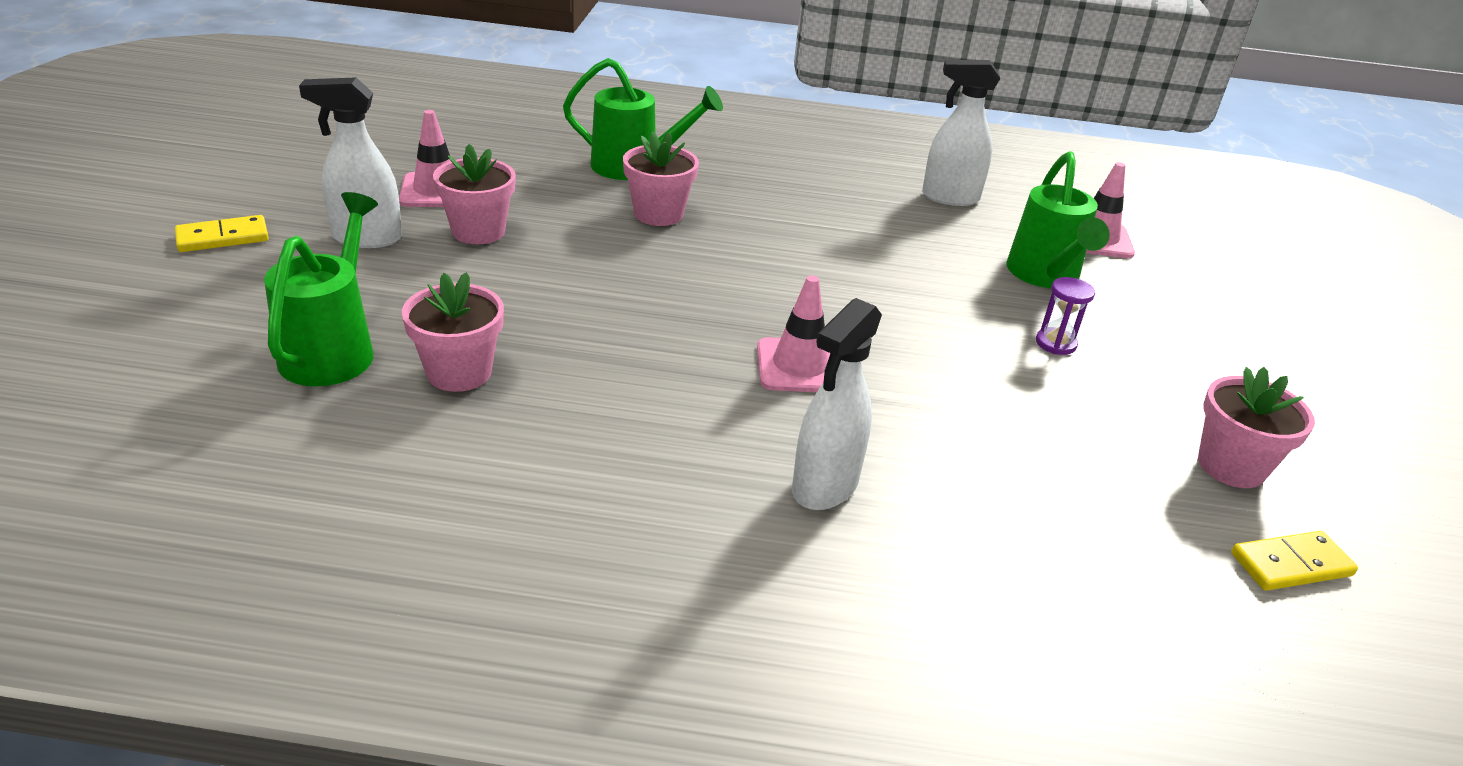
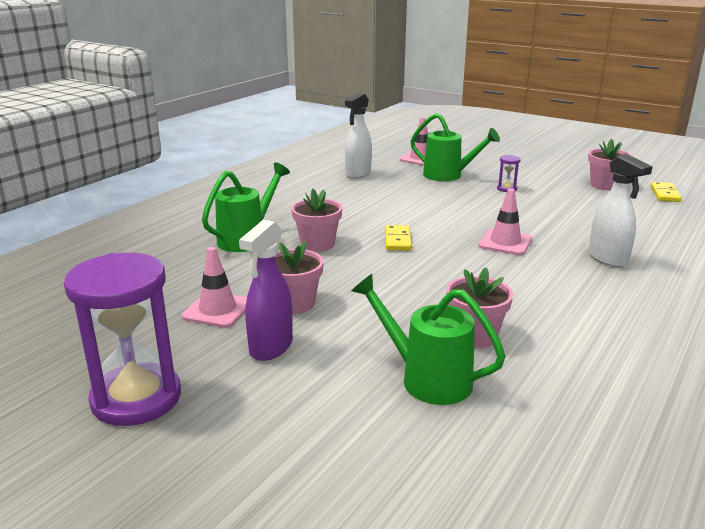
camera: 60 degrees left, 10 degrees down
(223, 238) = (216, 415): yellow domino -> yellow domino (398, 240)
(243, 193) = (136, 398): none -> purple hourglass
(366, 238) = (271, 348): white spray bottle -> purple spray bottle

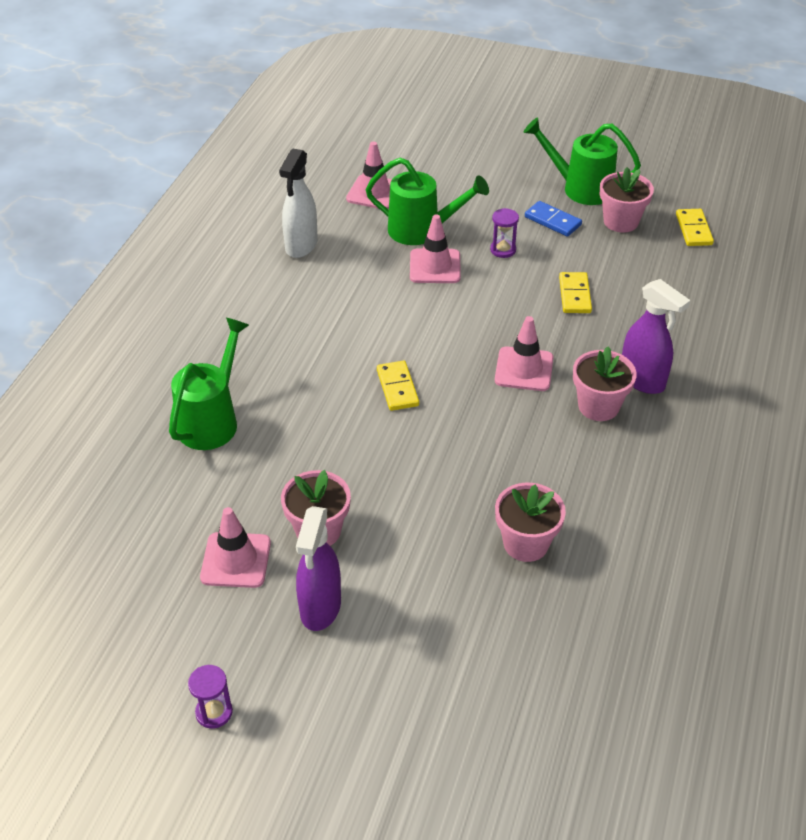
camera: 15 degrees left, 20 degrees up
(136, 398) = (214, 712): purple hourglass -> purple hourglass, size x0.41
(317, 244) = (303, 414): pink flower pot -> pink flower pot (598, 406)
(426, 379) = (493, 618): green watering can -> green watering can (580, 188)
(451, 191) = (435, 266): none -> pink traffic cone
(550, 180) = (553, 221): none -> blue domino
(558, 213) = (575, 295): none -> yellow domino
(608, 259) = (642, 380): white spray bottle -> purple spray bottle

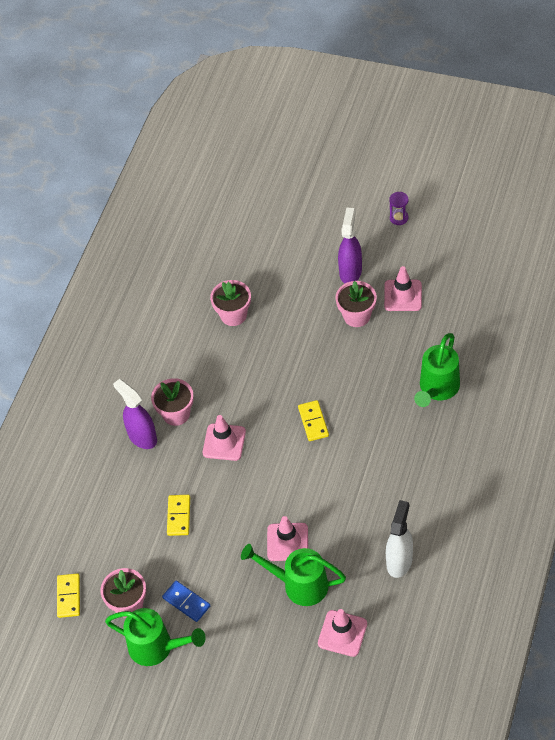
camera: 175 degrees left, 10 degrees up
(503, 250) = (231, 564): purple hourglass -> none

